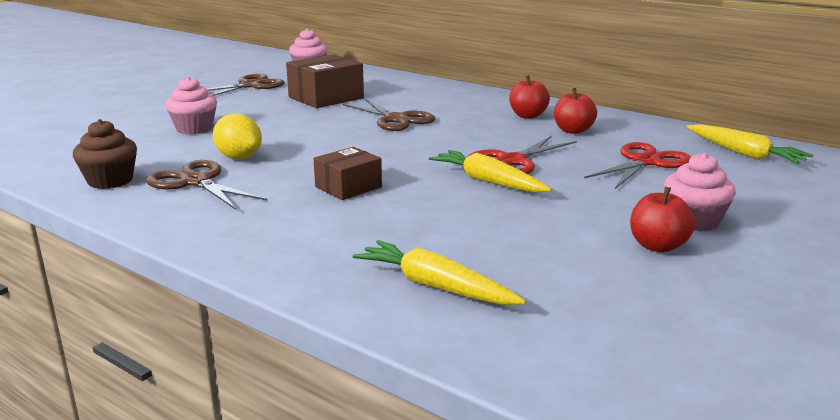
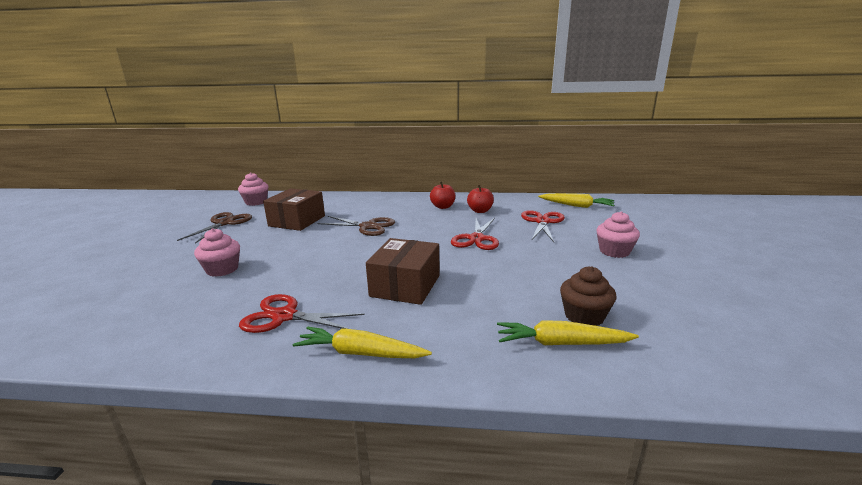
camera: 30 degrees left, 0 degrees up
(110, 181) = (203, 339): brown cupcake -> brown cupcake (584, 316)
(195, 182) = (284, 316): brown scissors -> red scissors
(239, 157) = (293, 284): yellow lemon -> none
(348, 187) = (405, 286): brown box -> brown box, size x1.59
(488, 181) = (483, 256): yellow carrot -> yellow carrot (361, 353)
(657, 246) = (622, 272): red apple -> none

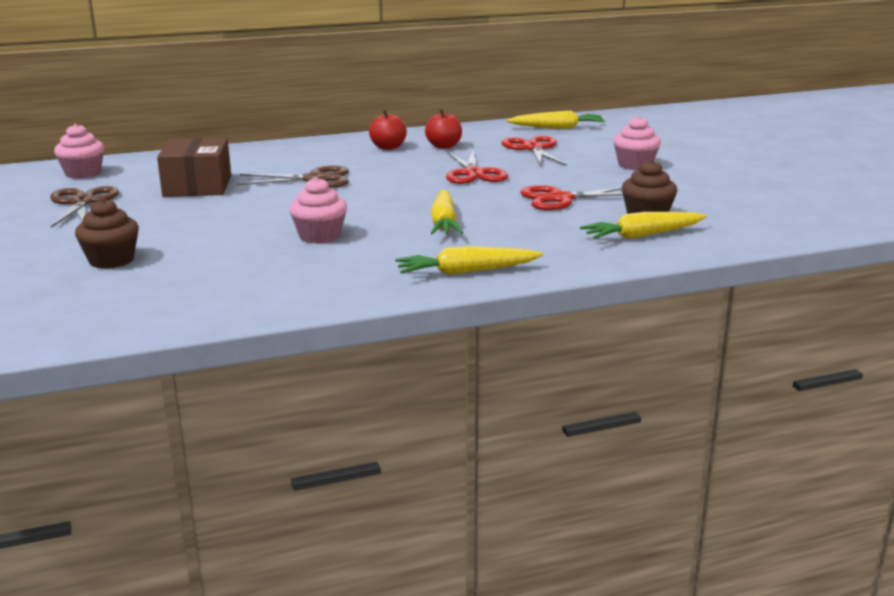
camera: 25 degrees left, 0 degrees up
(165, 276) = (111, 260): none -> brown cupcake
(222, 269) = (183, 244): pink cupcake -> pink cupcake (320, 236)
(284, 316) = (342, 264): red scissors -> red scissors (560, 199)
(405, 286) = (444, 222): brown box -> yellow carrot

